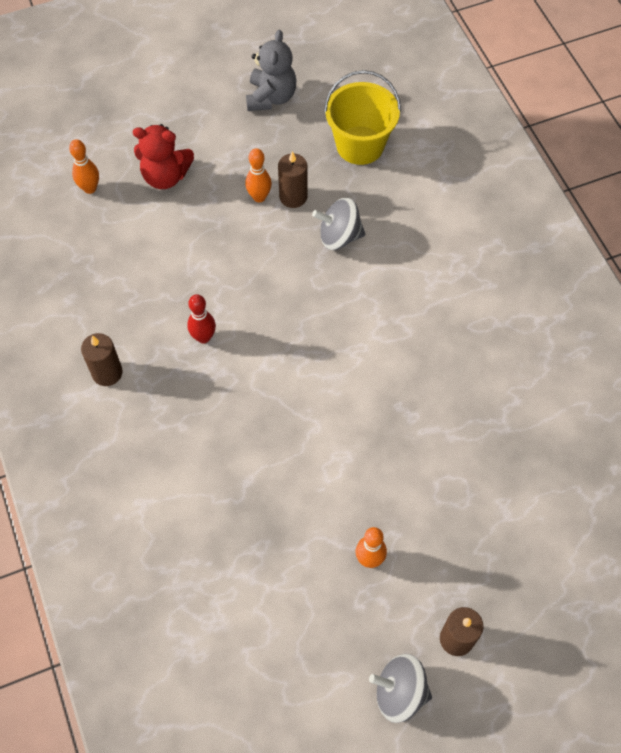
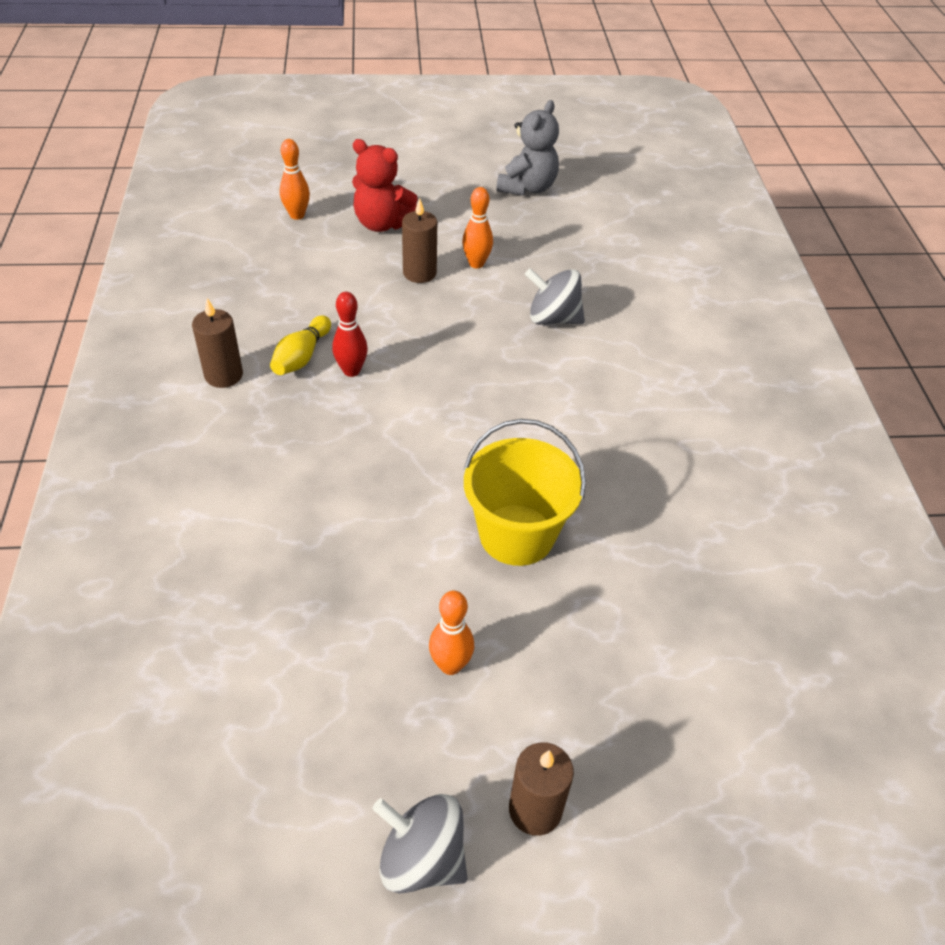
camera: 15 degrees right, 15 degrees down
(159, 336) = (301, 357): none -> yellow bowling pin
(293, 197) = (515, 272): brown candle -> brown candle (419, 273)
(360, 145) = (610, 247): yellow bucket -> yellow bucket (516, 535)

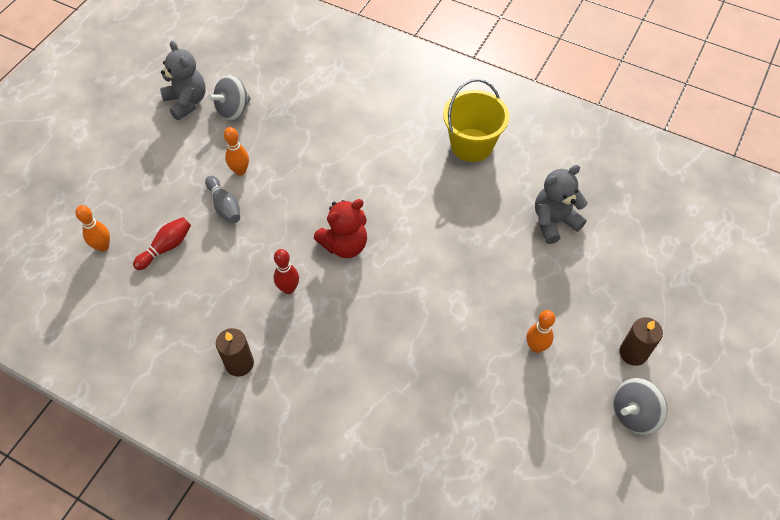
camera: 55 degrees left, 10 degrees up
(301, 357) = (255, 310): yellow bowling pin -> none
(330, 256) = (166, 247): none -> red bowling pin
(382, 224) = (156, 201): red teddy bear -> red teddy bear (344, 245)
(419, 273) = (225, 206): brown candle -> grey bowling pin
(516, 535) = (472, 271): yellow bucket -> yellow bucket (471, 145)
(553, 318) = (321, 160): grey spinning top -> grey spinning top (233, 110)
(684, 596) = (554, 221): none -> grey teddy bear

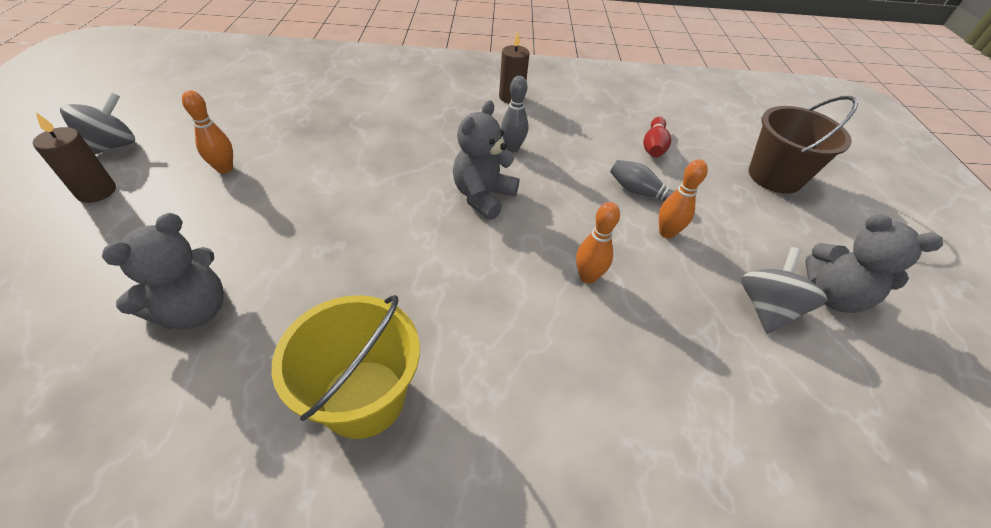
camera: 150 degrees right, 10 degrees down
(103, 246) = (705, 133): orange bowling pin -> orange bowling pin (587, 277)
(106, 184) = (774, 176): none -> brown bucket
(288, 288) = (512, 148): red bowling pin -> grey bowling pin
(344, 245) = (483, 196): red teddy bear -> grey teddy bear

